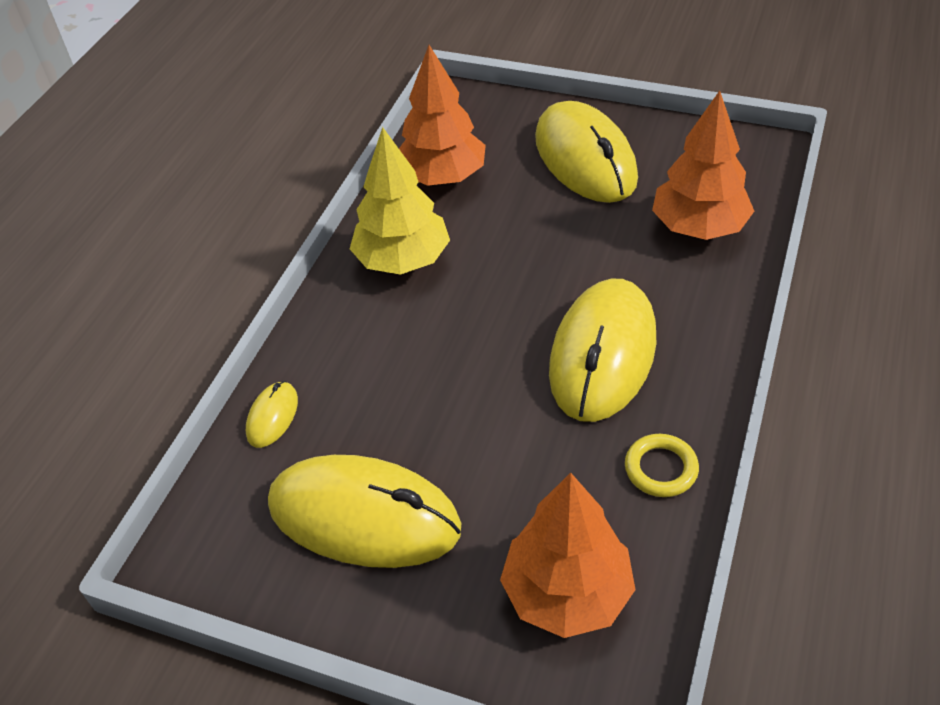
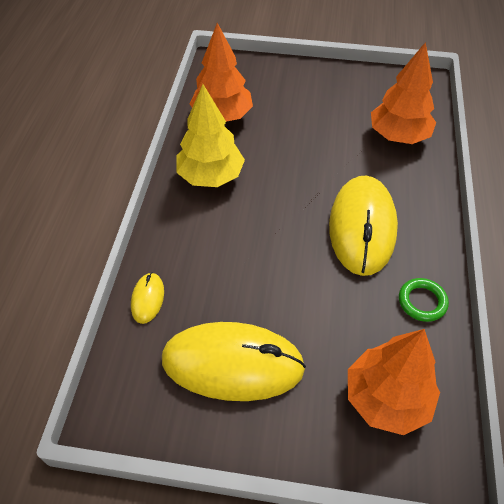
camera: 15 degrees left, 5 degrees up
(585, 158) = (313, 96): yellow mouse -> none
(661, 469) = (422, 301): yellow ring -> green ring

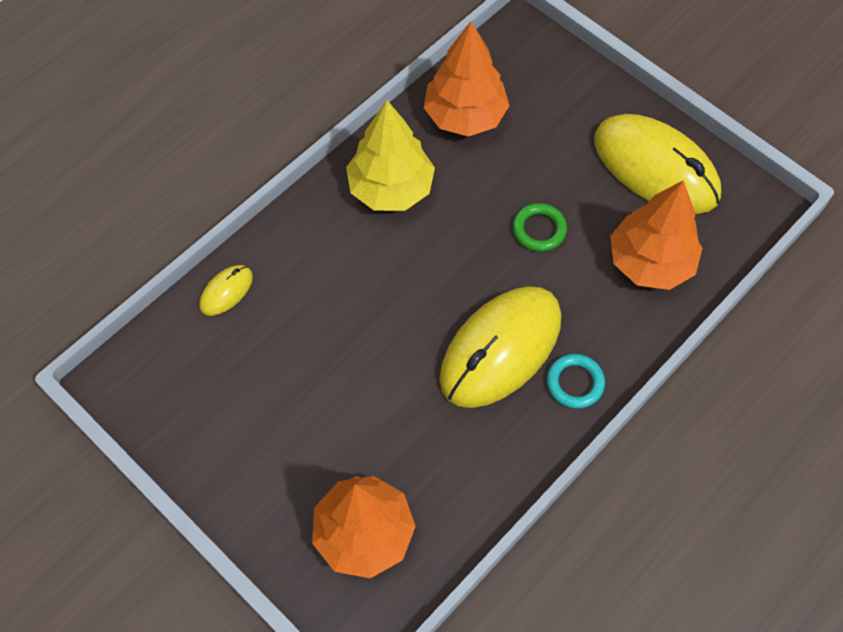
camera: 35 degrees right, 10 degrees up
(232, 363) = (253, 406): yellow mouse -> yellow mouse (655, 167)
(422, 220) = (574, 383): none -> turquoise ring
(422, 301) = (487, 468): green ring -> green ring (539, 229)

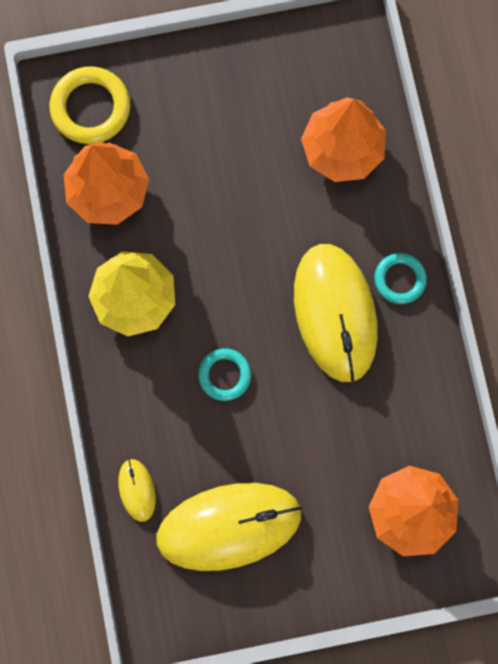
camera: 55 degrees left, 15 degrees up
(376, 296) = (224, 375): none -> turquoise ring
(523, 63) = (90, 108): none -> yellow ring
(539, 229) = (255, 211): green ring -> none
(655, 167) = (265, 81): yellow mouse -> yellow mouse (229, 526)

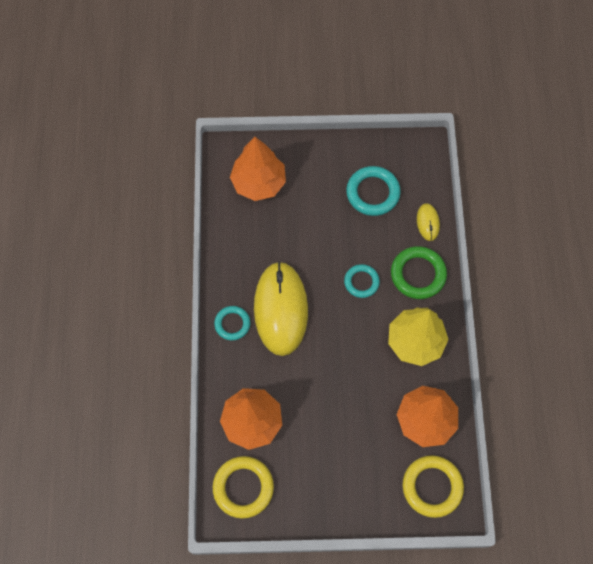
camera: 170 degrees left, 10 degrees down
(142, 402) = (418, 274): none -> green ring
(229, 526) = (372, 193): yellow mouse -> turquoise ring
(336, 66) = (243, 487): none -> yellow ring

